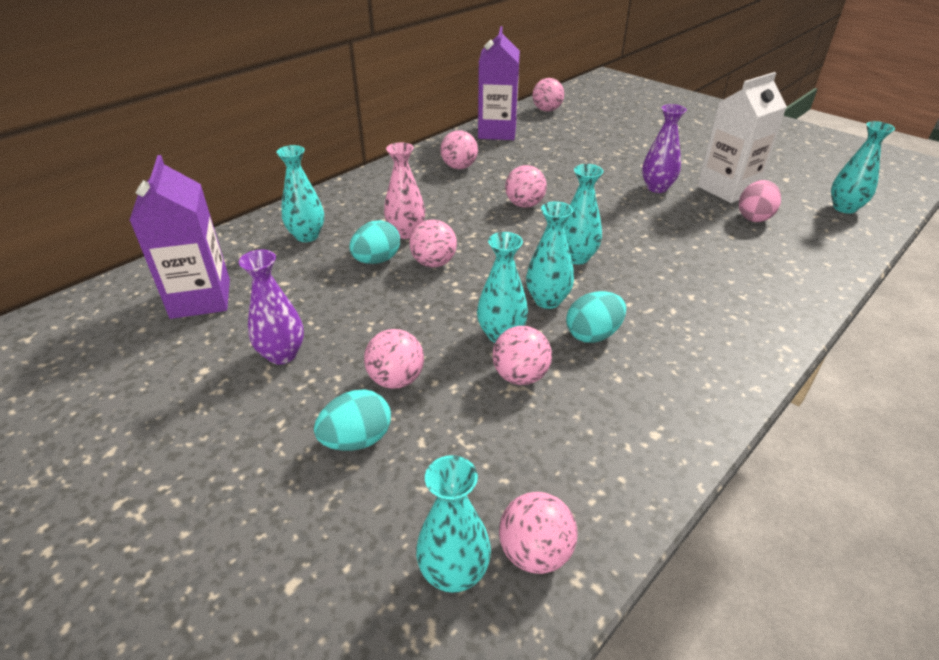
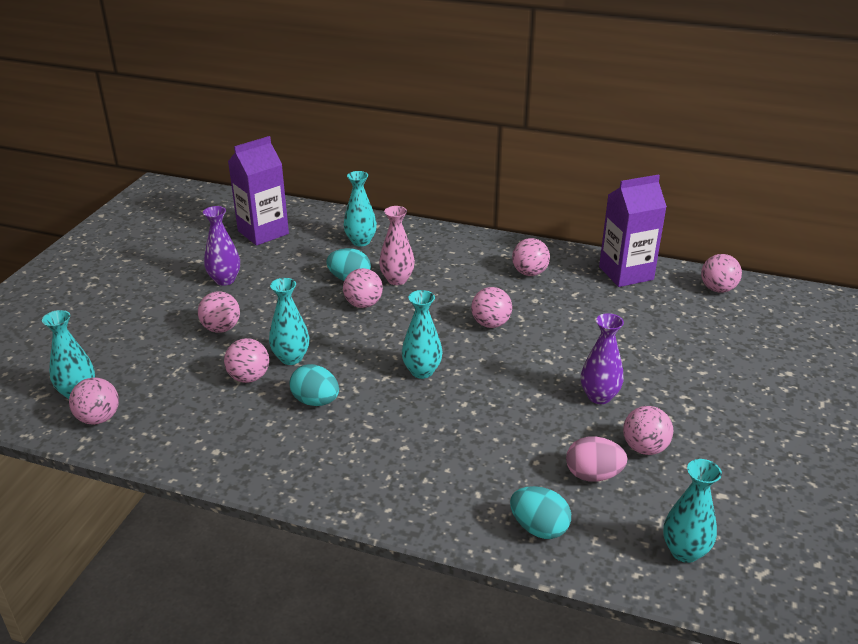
camera: 65 degrees right, 5 degrees down
(357, 440) = (163, 331): turquoise egg -> turquoise egg (539, 528)
(547, 300) = (347, 369): turquoise vase -> none
(727, 189) = (644, 448): white carton -> pink ball

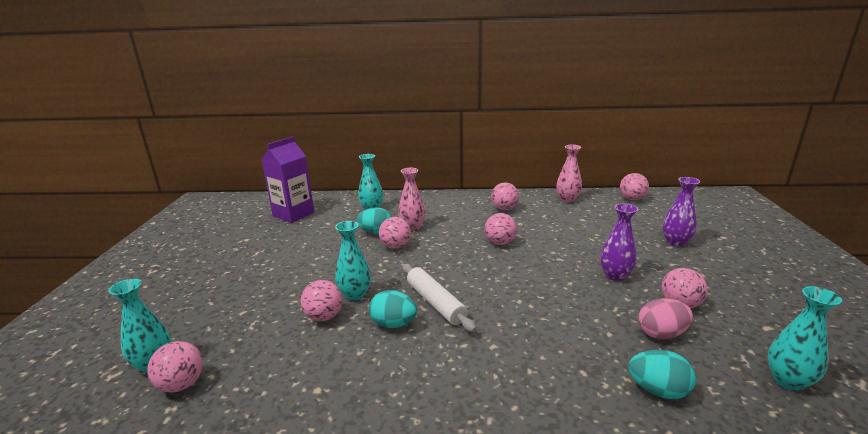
camera: 15 degrees left, 10 degrees down
(221, 328) = (283, 283): pink ball -> none
(225, 280) = (274, 249): purple vase -> purple vase (675, 242)
(371, 386) = (435, 303): none -> white rolling pin
(422, 371) = (470, 284): turquoise vase -> none
(626, 273) = (567, 199): purple carton -> pink vase

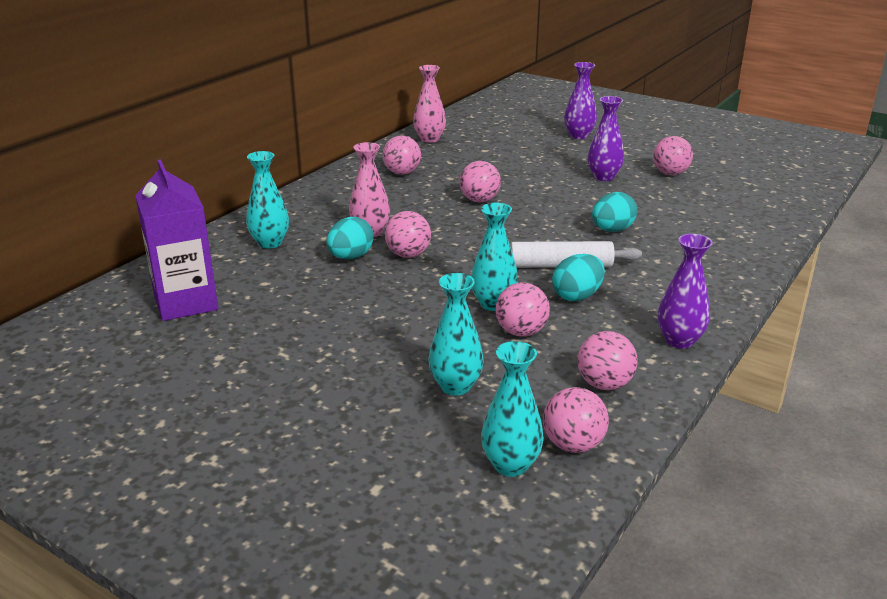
camera: 60 degrees left, 5 degrees up
(358, 398) = (679, 340): none -> purple vase
(632, 199) = (474, 116): pink ball -> pink ball (604, 384)
(658, 390) = (760, 221): turquoise egg -> turquoise egg (612, 230)
(661, 334) = (700, 194): pink egg -> none
(788, 380) = (779, 181): turquoise vase -> turquoise vase (455, 386)

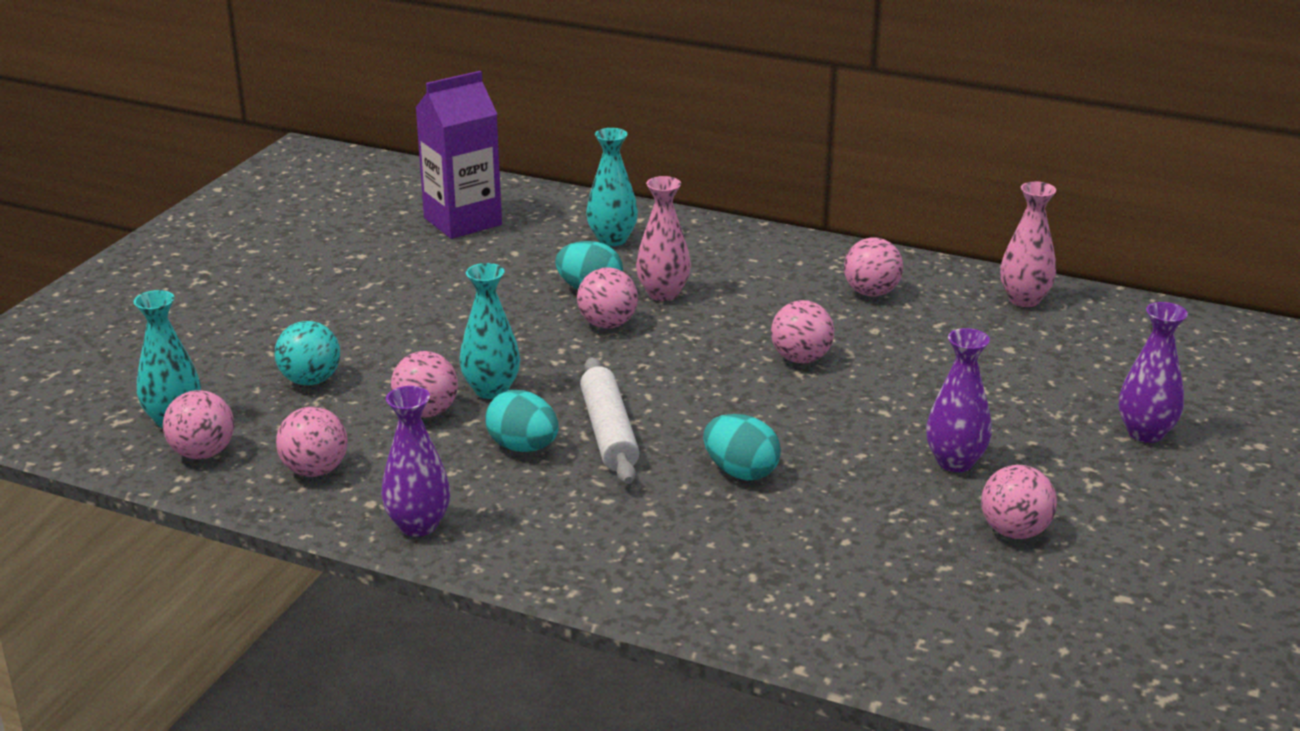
camera: 80 degrees right, 0 degrees up
(455, 386) = (310, 380): turquoise vase -> turquoise ball

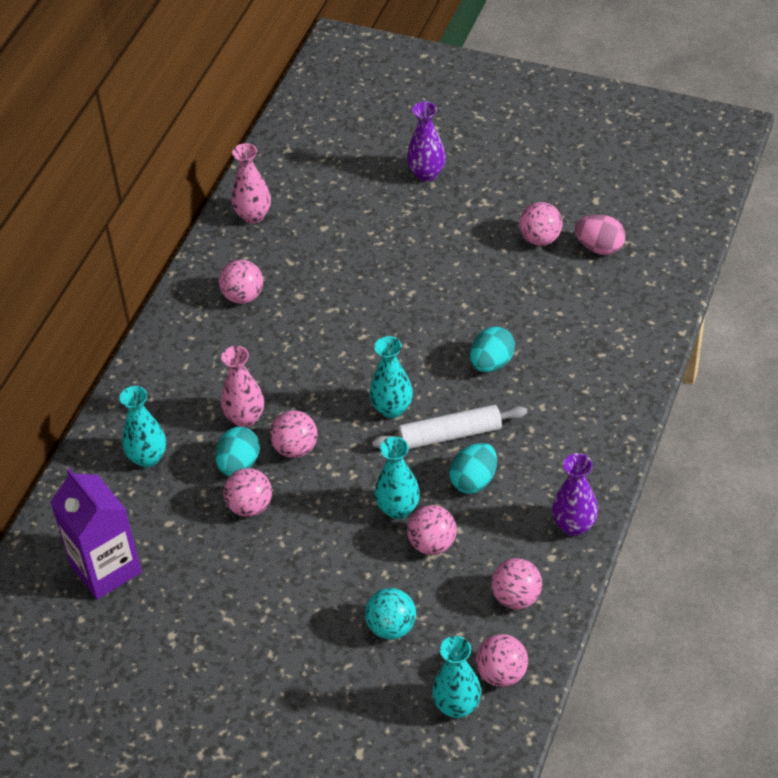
camera: 90 degrees left, 20 degrees up
(663, 390) = (392, 409): none -> turquoise vase
(801, 359) = (343, 335): pink ball -> pink ball (250, 506)
(955, 462) = (468, 261): purple vase -> none
(1002, 592) = (599, 247): none -> pink egg

